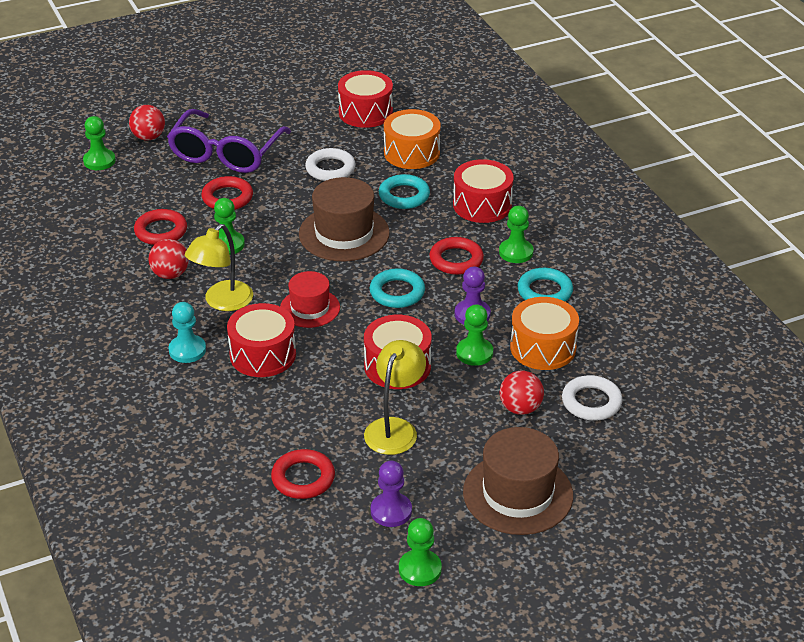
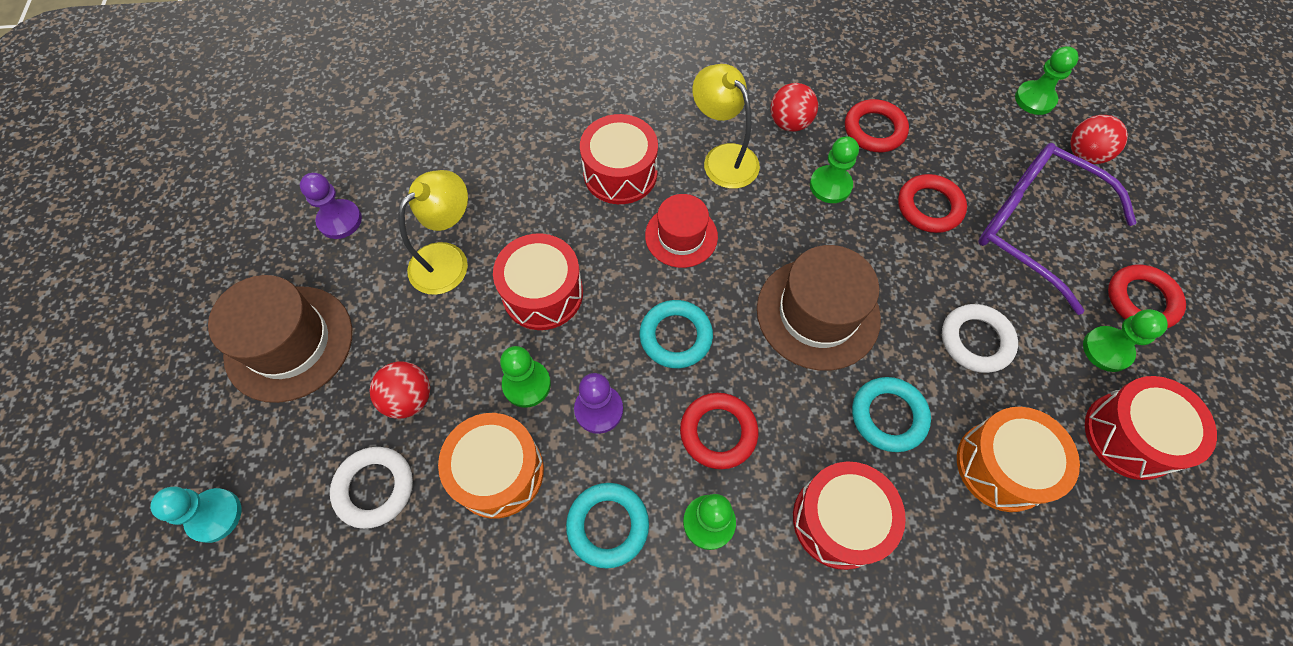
camera: 110 degrees right, 25 degrees up
(187, 350) = (655, 113): turquoise pawn -> turquoise pawn (214, 515)
(303, 478) = (425, 162): red ring -> red ring (1141, 300)
(395, 428) = (448, 259): yellow lamp -> yellow lamp turned 90 degrees counterclockwise
(420, 569) = (256, 221): green pawn -> green pawn (1107, 350)

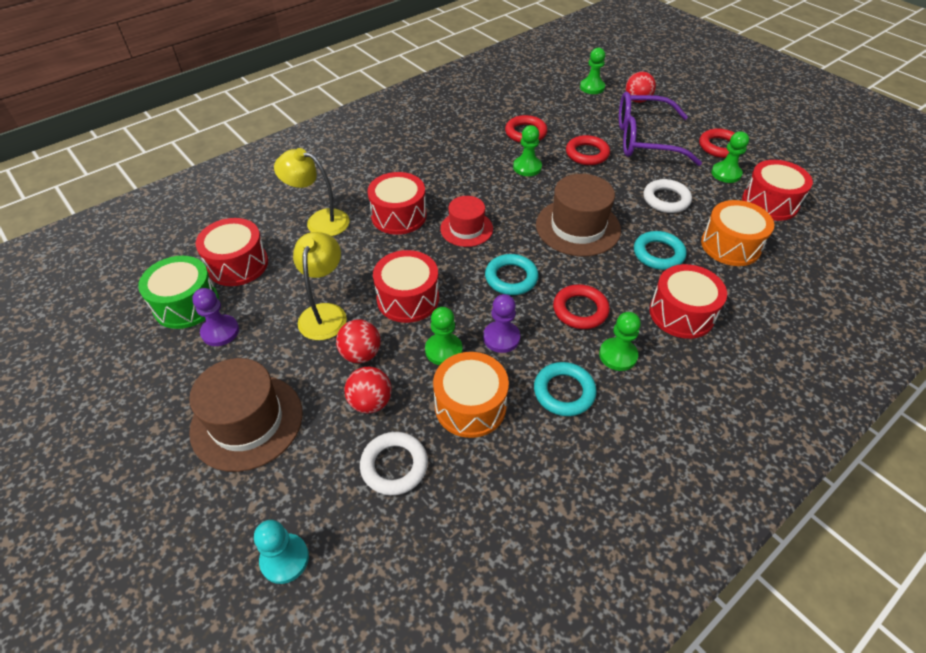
camera: 35 degrees left, 15 degrees down
(334, 167) = (186, 304): none -> green drum
(413, 144) = (238, 264): none -> red drum
(723, 158) = (454, 181): yellow lamp -> yellow lamp (319, 221)
(789, 123) = (476, 149): red ball -> red ball (361, 354)

